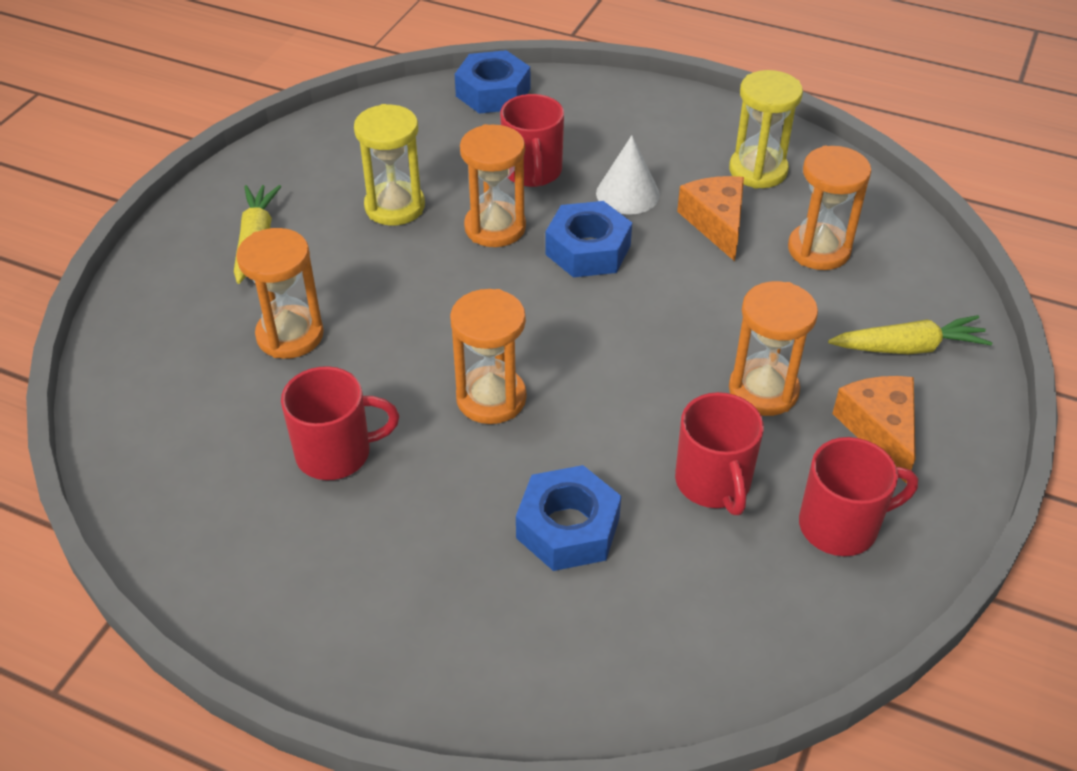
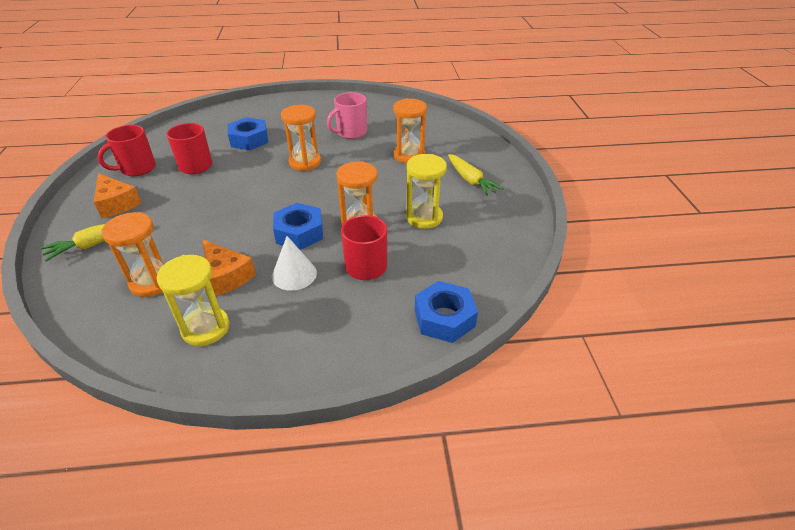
camera: 150 degrees right, 5 degrees down
(336, 453) = (351, 133): red mug -> pink mug
(763, 390) = (178, 201): orange hourglass -> none

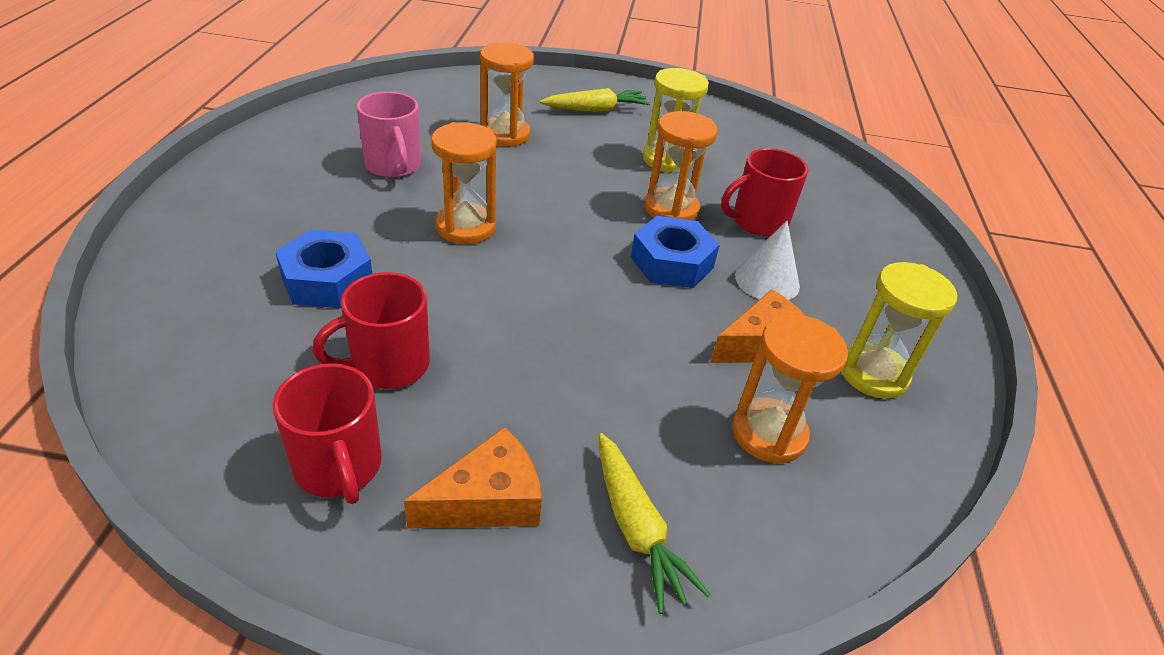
camera: 80 degrees left, 0 degrees up
(444, 318) = (851, 190): blue nut -> none

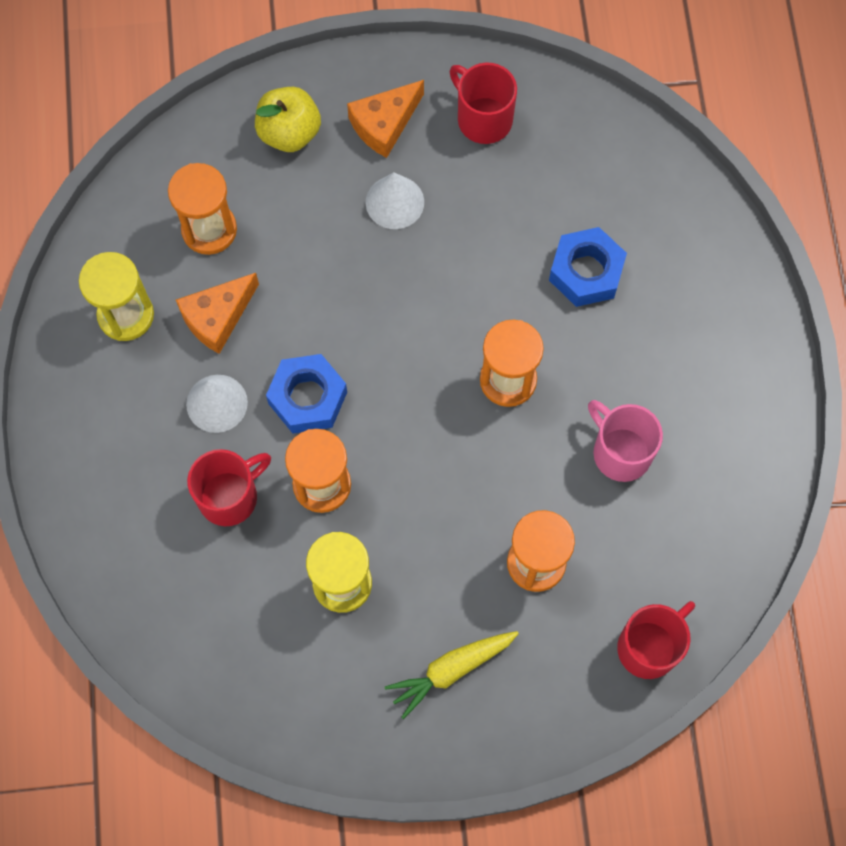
camera: 170 degrees right, 30 degrees up
(388, 365) = (494, 204): red mug -> red mug (649, 647)
(514, 400) = (394, 202): none -> white cone
(636, 528) = (289, 132): yellow carrot -> yellow apple

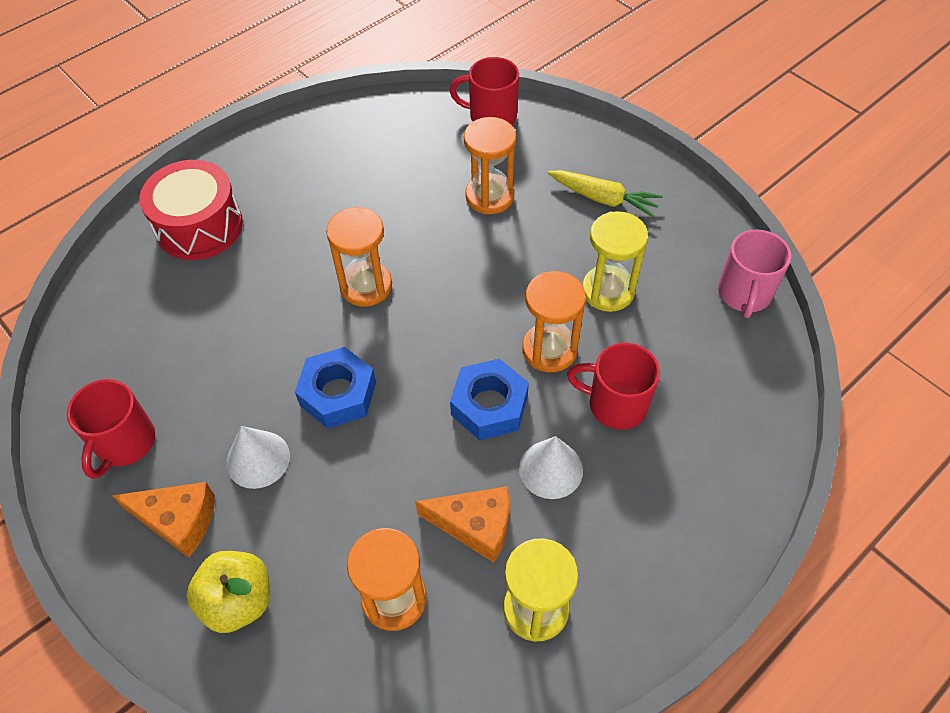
camera: 125 degrees left, 15 degrees down
(586, 272) = (235, 289): blue nut -> blue nut (338, 394)
(620, 452) = (370, 195): pink mug -> pink mug (744, 294)
(689, 280) = (199, 226): none -> red drum

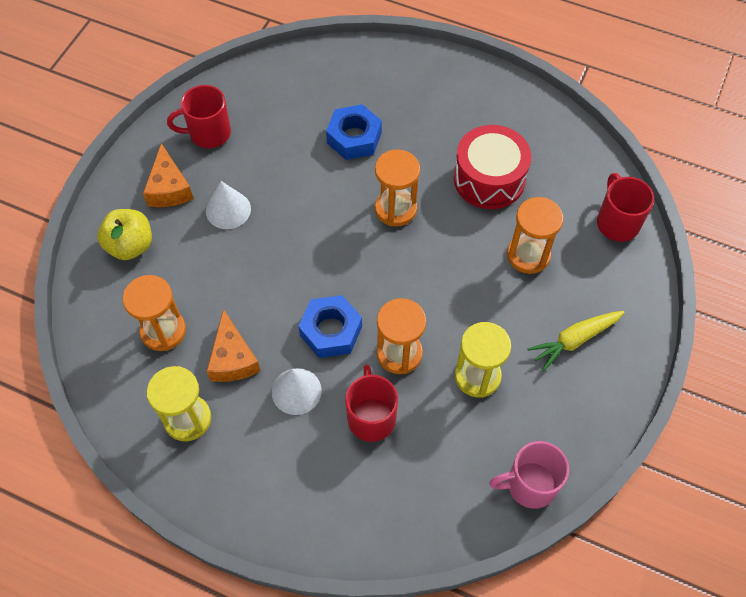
camera: 65 degrees right, 5 degrees up
(199, 226) = (394, 84): red drum -> red drum (489, 179)
(338, 394) = (297, 232): blue nut -> blue nut (354, 138)
(603, 199) = (574, 340): yellow carrot -> yellow carrot turned 60 degrees clockwise

